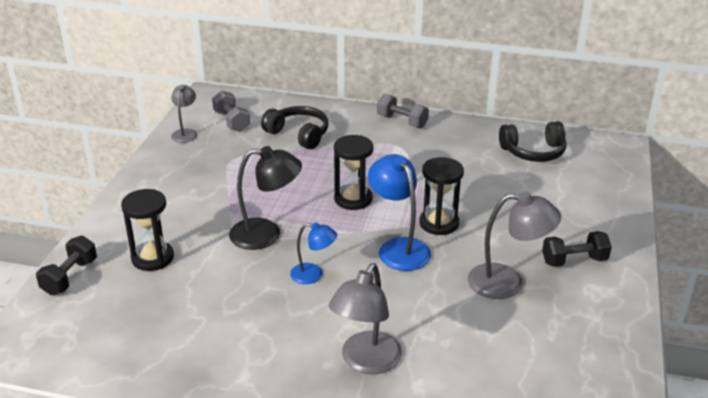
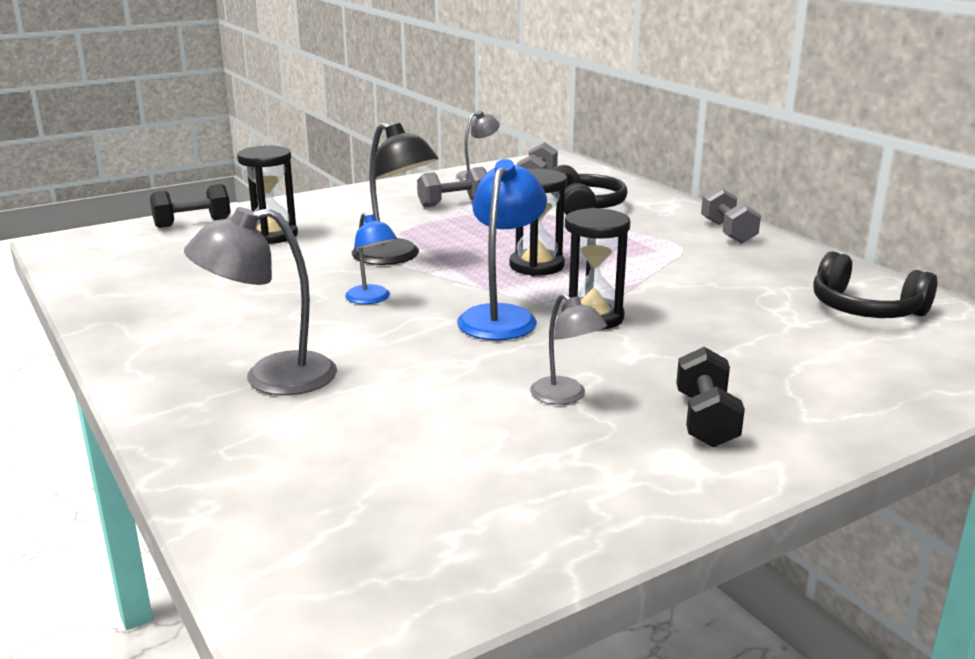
camera: 45 degrees right, 10 degrees down
(217, 168) = (454, 203): none -> grey dumbbell
(507, 283) = (565, 396): grey lamp -> grey lamp, size x0.60
(574, 261) = (705, 420): black dumbbell -> black dumbbell turned 60 degrees clockwise

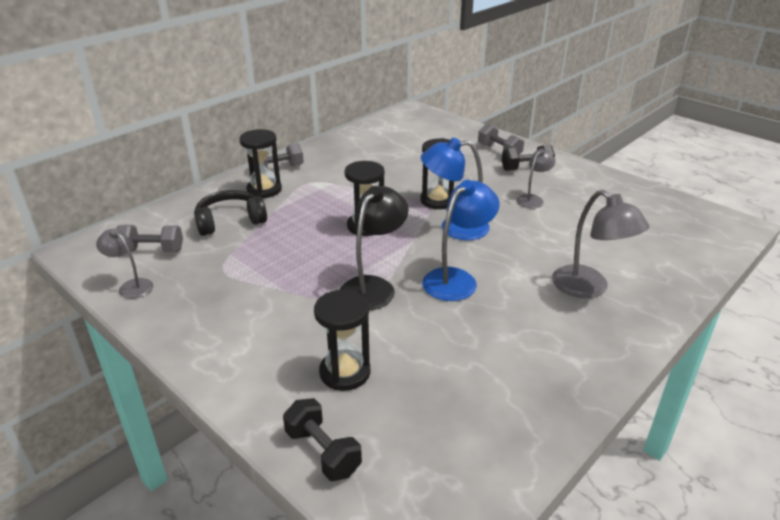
camera: 105 degrees left, 10 degrees up
(372, 299) = (457, 279): blue lamp -> blue lamp, size x1.67
(454, 203) = (227, 284): grey dumbbell -> grey dumbbell (499, 151)
(662, 223) = (264, 190): none -> black hourglass
(865, 309) = (386, 137): black headphones -> none

